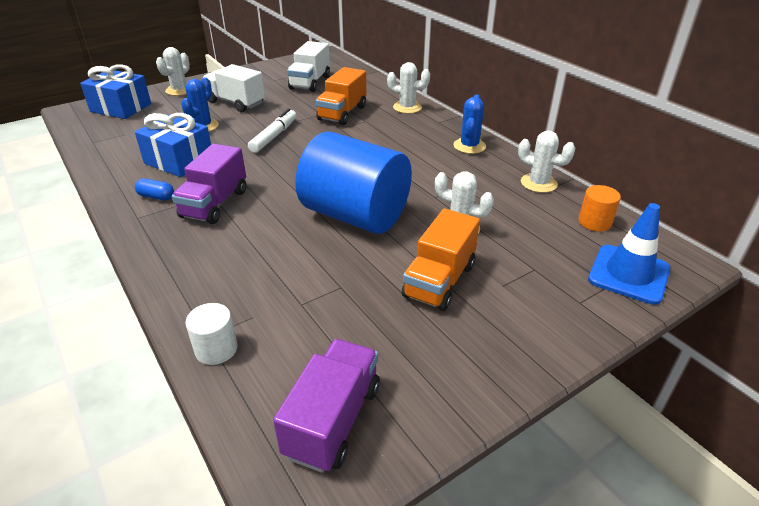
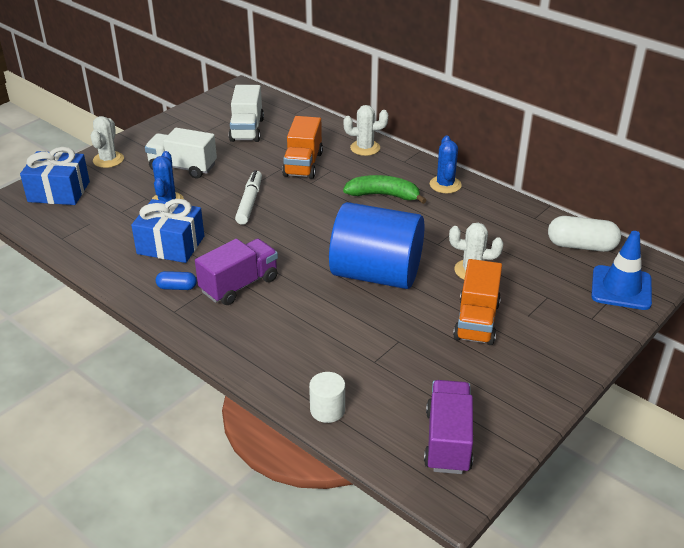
camera: 15 degrees left, 0 degrees up
(215, 204) = (239, 285): purple truck -> purple truck turned 135 degrees counterclockwise
(403, 147) = (383, 195): none -> green banana
(538, 183) = (522, 215): white cactus -> none
(594, 222) = (581, 246): orange cylinder -> white capsule

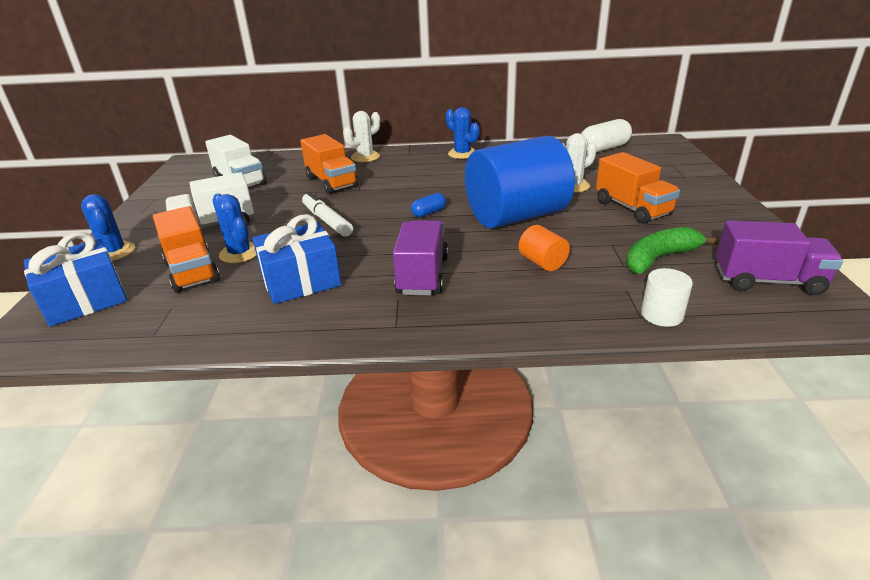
camera: 40 degrees left, 5 degrees down
(108, 160) = (114, 252): white cactus -> blue cactus
(128, 201) = (192, 271): none -> orange truck
(177, 287) = (365, 307): blue capsule -> blue capsule (429, 212)
(325, 324) = (542, 262): none -> orange cylinder
(383, 195) = (431, 174): green banana -> green banana (659, 258)
(448, 441) = (768, 281): purple truck -> purple truck turned 135 degrees clockwise
(621, 288) = (666, 156): blue traffic cone -> none

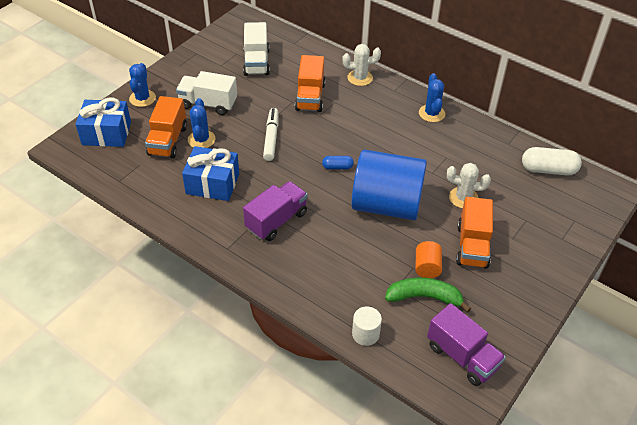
camera: 35 degrees right, 15 degrees up
(542, 262) = (352, 254): orange cylinder -> orange cylinder (427, 267)

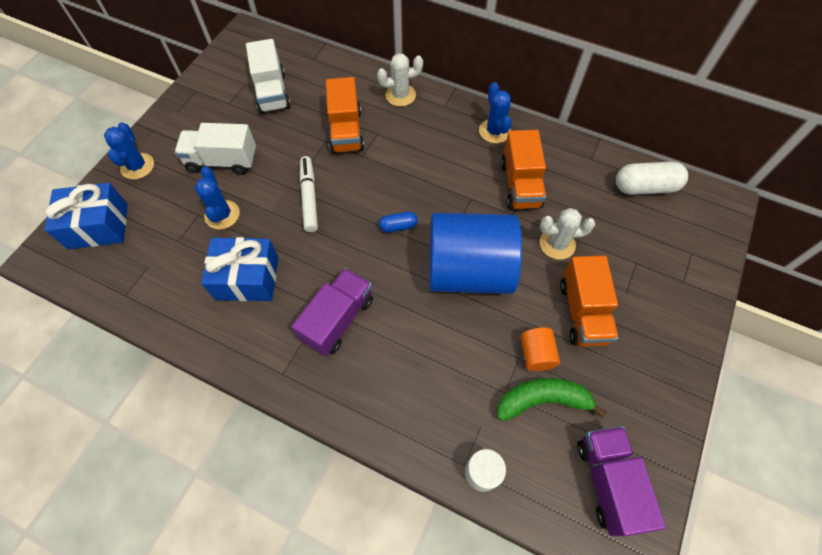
camera: 10 degrees left, 15 degrees up
(168, 141) = (179, 224): orange truck -> orange truck (520, 184)
(462, 356) = (608, 482): purple truck -> purple truck turned 135 degrees counterclockwise

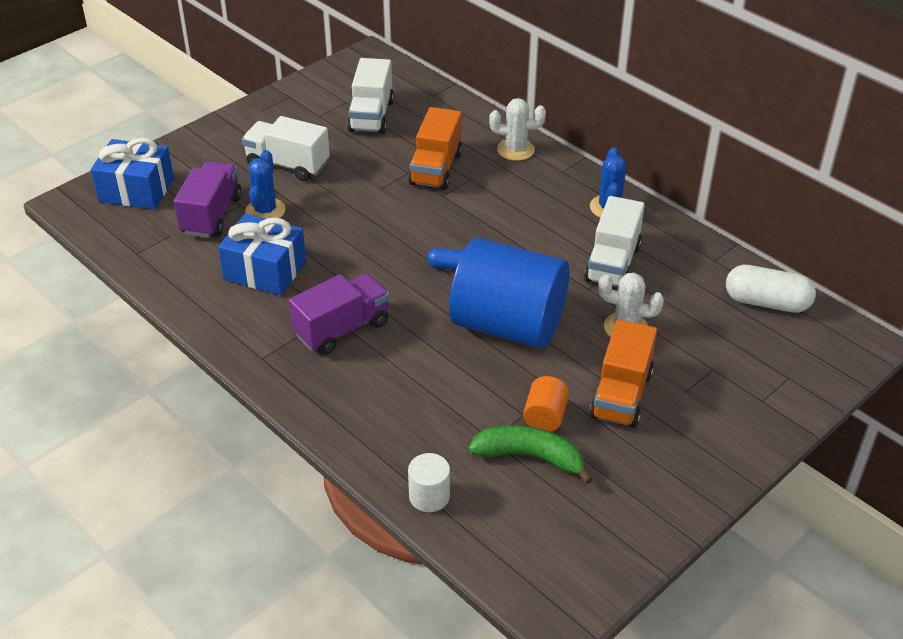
camera: 20 degrees right, 20 degrees down
(137, 166) = (198, 149): blue cactus -> none
(309, 197) = (365, 218): white marker -> none
(520, 184) = (612, 263): orange truck -> white truck
(608, 482) = (564, 545): purple truck -> purple truck (211, 215)

